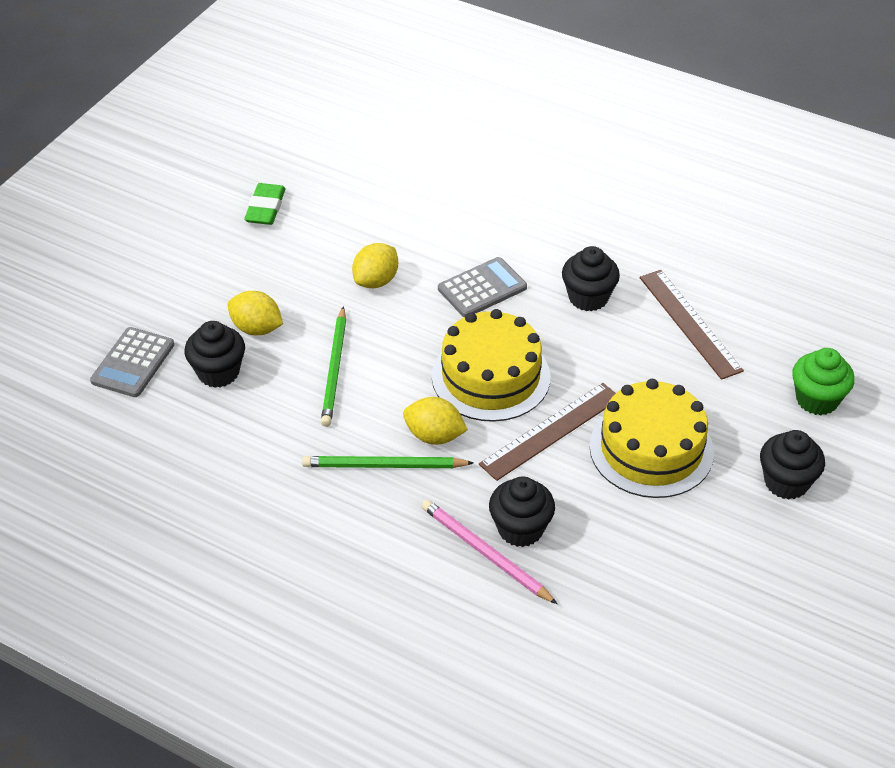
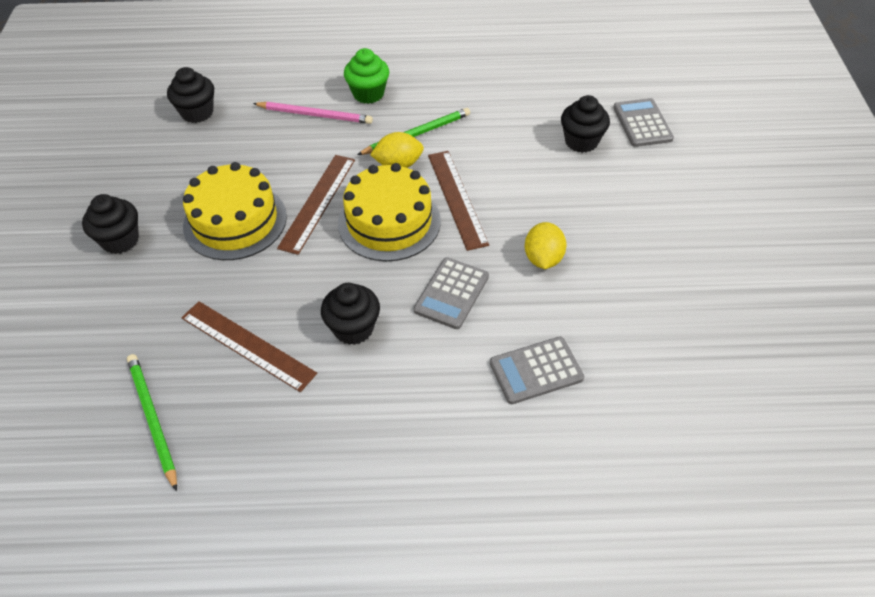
camera: 150 degrees right, 5 degrees up
(256, 328) = (590, 180): yellow lemon -> none
(265, 208) = (702, 282): green eraser -> none
(334, 369) = (506, 177): green pencil -> green pencil (152, 419)
(404, 370) = (456, 198): none -> brown ruler
(461, 209) = (536, 370): none -> grey calculator
(520, 529) = (301, 135): black cupcake -> black cupcake (197, 112)
(817, 399) = (107, 320): green cupcake -> green cupcake (368, 94)

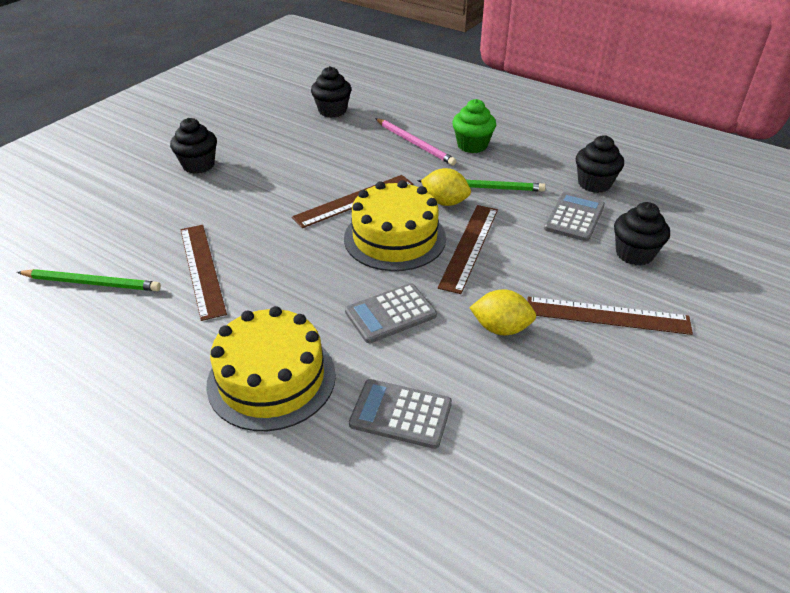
camera: 35 degrees right, 10 degrees down
(152, 419) = (92, 283): green pencil -> green pencil turned 90 degrees clockwise
(235, 221) = (283, 187): yellow cake -> yellow cake (271, 379)
(353, 328) = (286, 298): black cupcake -> black cupcake (594, 184)
(543, 259) = (501, 328): yellow lemon -> yellow lemon turned 60 degrees clockwise
(605, 206) = (607, 316): none -> brown ruler
(642, 123) = (716, 265): grey calculator -> grey calculator (574, 217)

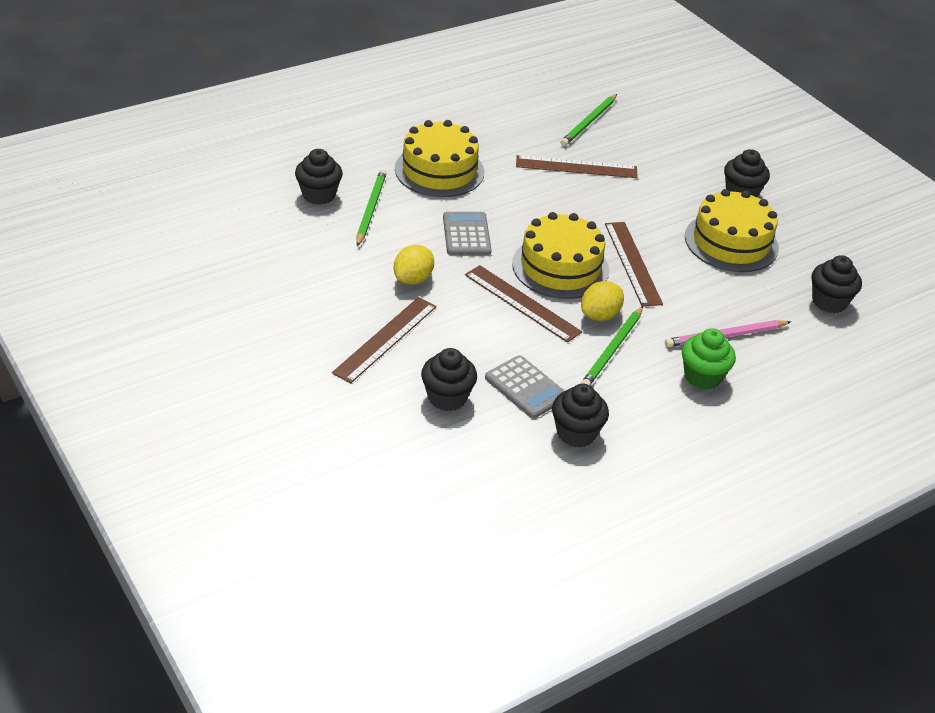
camera: 110 degrees right, 0 degrees up
(282, 159) = (731, 242): none -> yellow cake
(401, 414) = (371, 209): grey calculator -> green pencil
(408, 484) = (319, 195): none -> black cupcake

